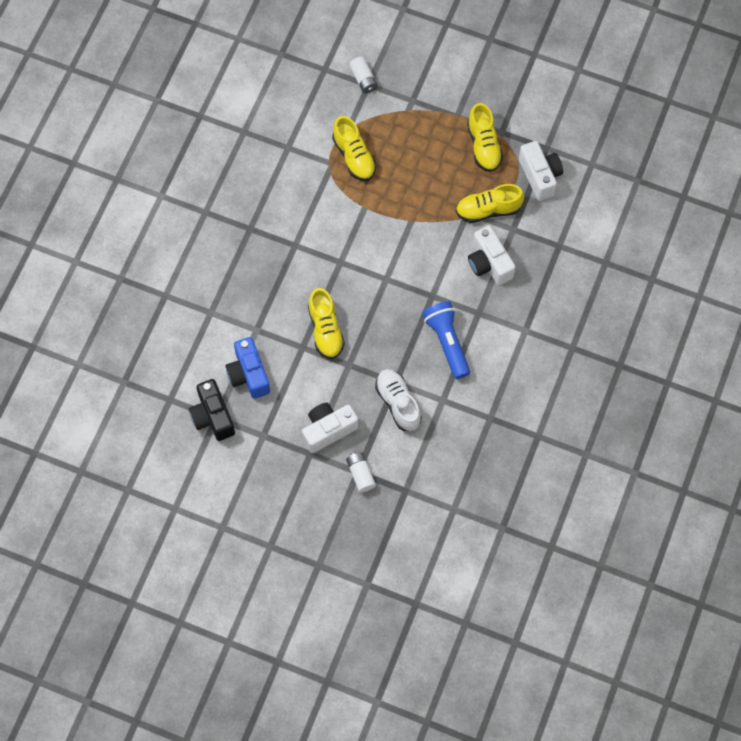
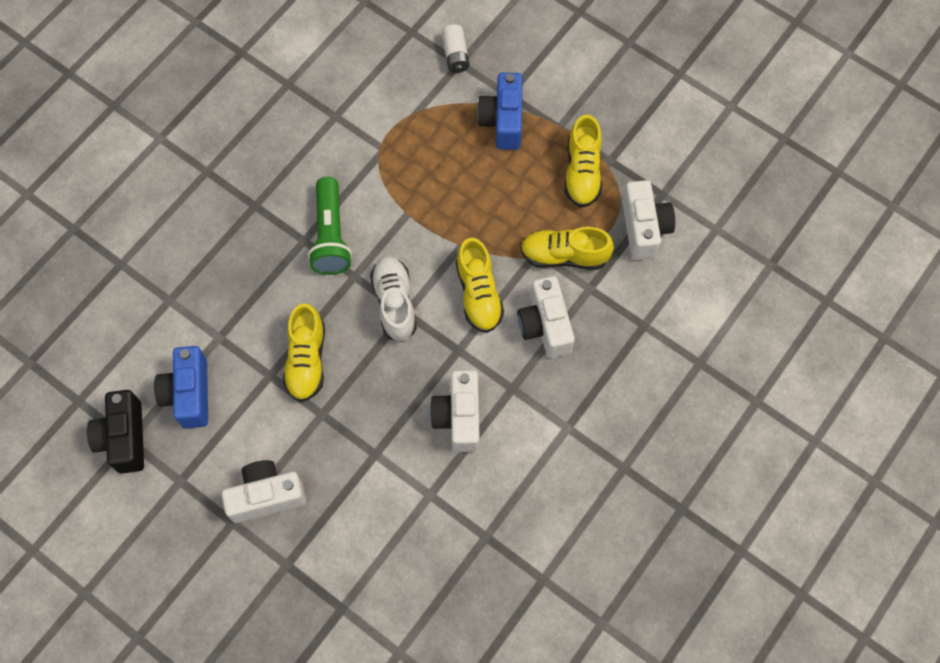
camera: 15 degrees right, 0 degrees up
(313, 237) = (331, 235): none -> green flashlight
(354, 156) = (414, 147): yellow shoe -> yellow shoe (478, 294)
(360, 474) = (289, 569): white battery -> none
(398, 403) = (369, 483): white shoe -> white shoe (394, 303)
(414, 121) = (503, 121): none -> blue camera
(447, 342) = (459, 417): blue flashlight -> white camera

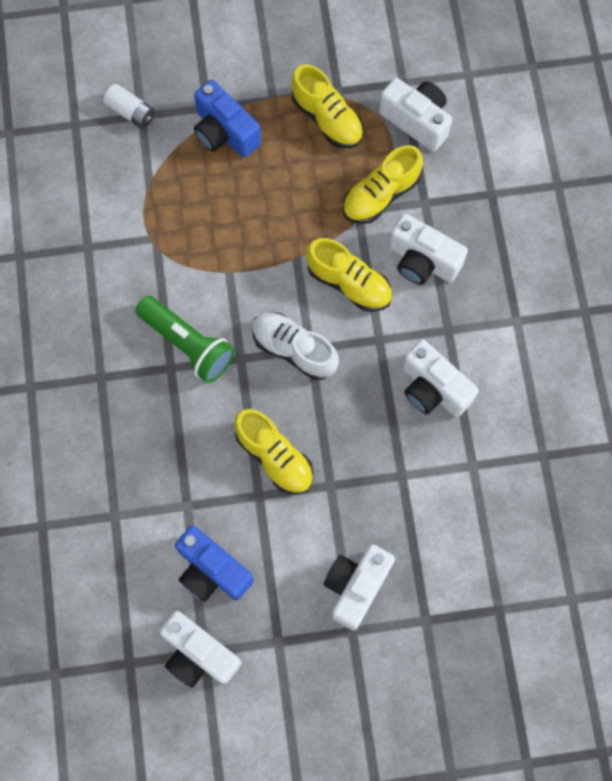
camera: 45 degrees left, 5 degrees up
(124, 438) = (198, 654): black camera -> white camera

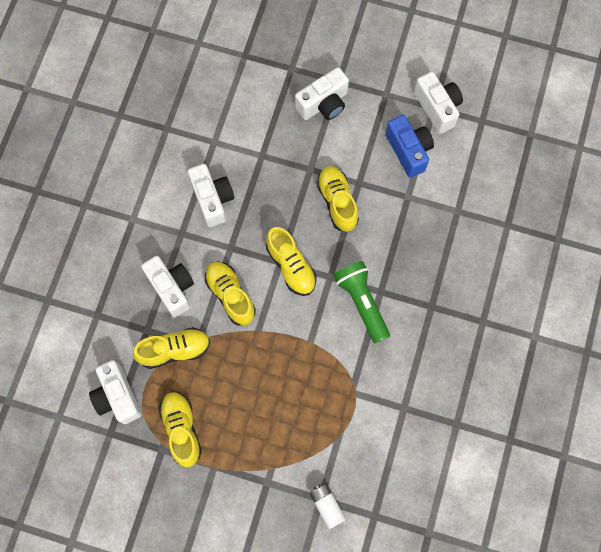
camera: 155 degrees left, 0 degrees up
(225, 132) = (263, 454): blue camera -> none
(294, 349) = (291, 266): white shoe -> yellow shoe

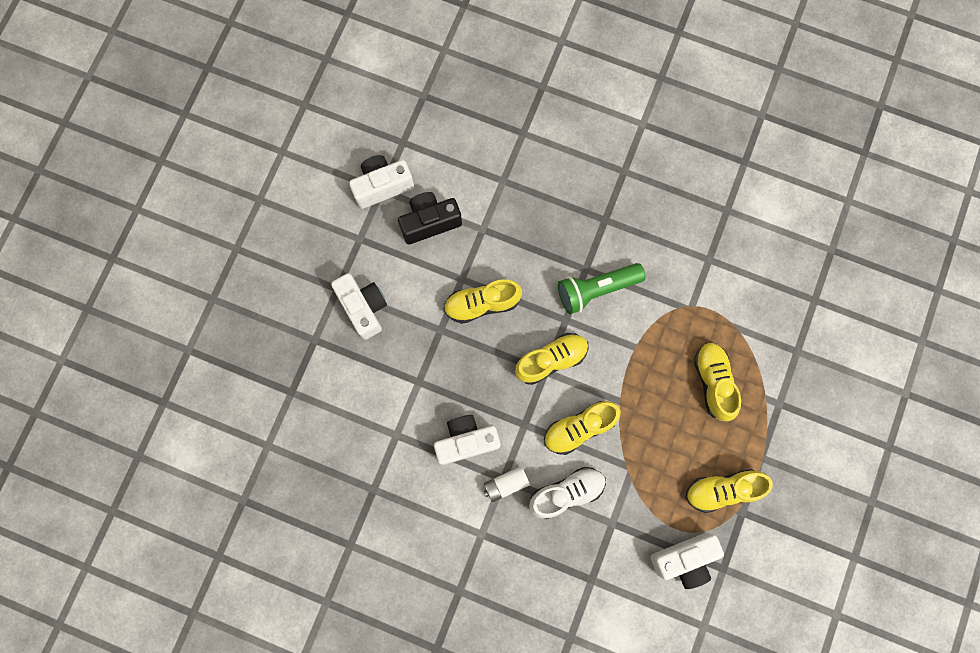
camera: 85 degrees left, 5 degrees up
(172, 288) = (566, 492): white camera -> white shoe
(174, 350) = (636, 493): yellow shoe -> yellow shoe (713, 382)
(327, 506) = (804, 345): white battery -> white battery (506, 484)
(409, 151) = (430, 222): blue camera -> black camera

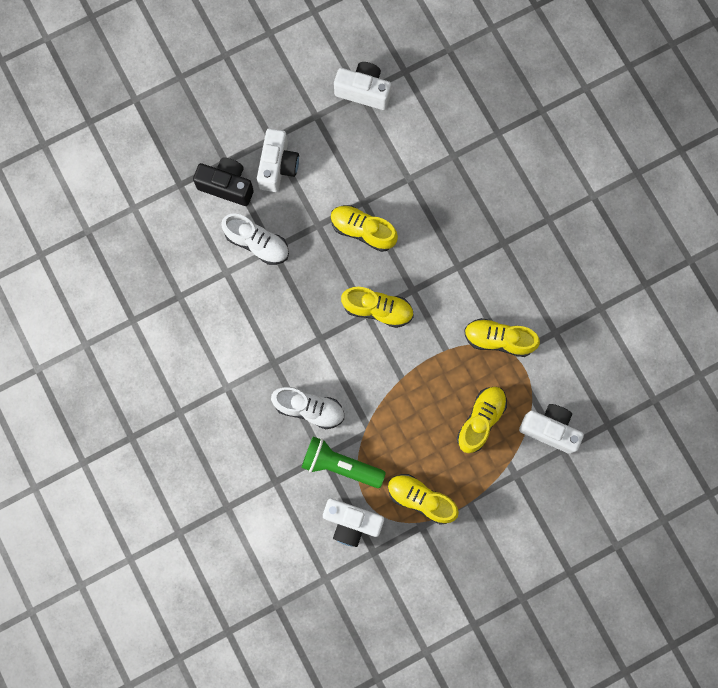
camera: 40 degrees right, 0 degrees up
(402, 388) = (257, 243): none -> white shoe
(430, 222) = (375, 143): black camera -> black camera (227, 186)
(466, 441) = (270, 316): white camera -> white camera (549, 429)
(506, 484) = (272, 368): white battery -> none
(579, 428) = (356, 372): yellow shoe -> yellow shoe (498, 340)
(596, 289) = (453, 287): green flashlight -> green flashlight (340, 465)

